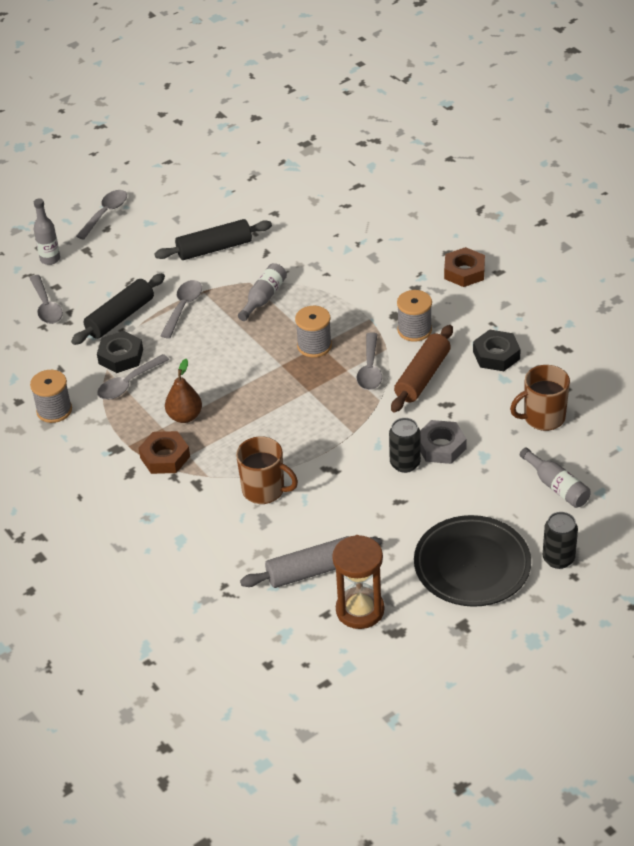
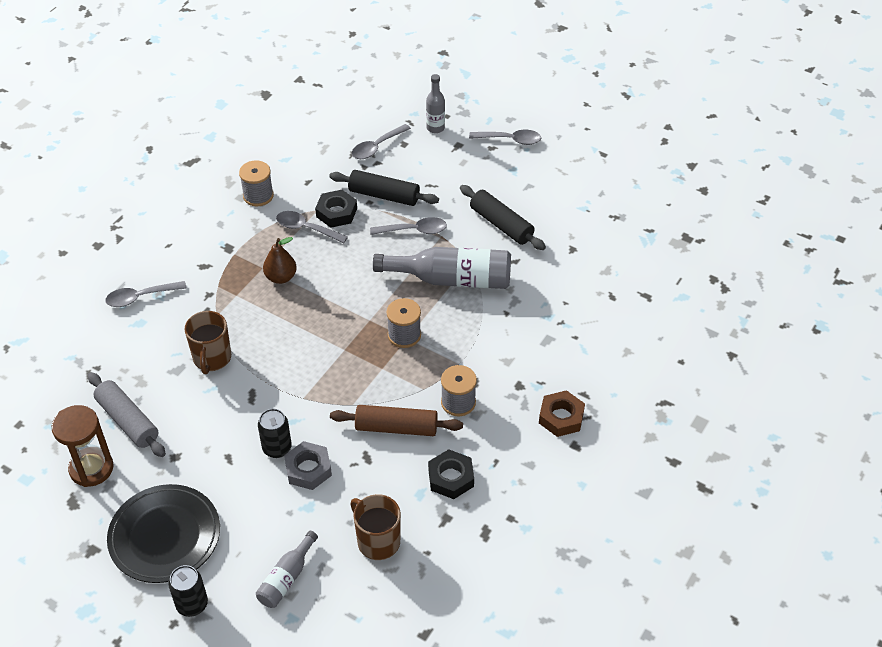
camera: 65 degrees right, 5 degrees up
(165, 457) = (229, 281): brown nut -> none
(263, 298) = (451, 279): grey bottle -> grey bottle, size x1.86
(370, 369) = (390, 385): grey spoon -> grey spoon (140, 297)

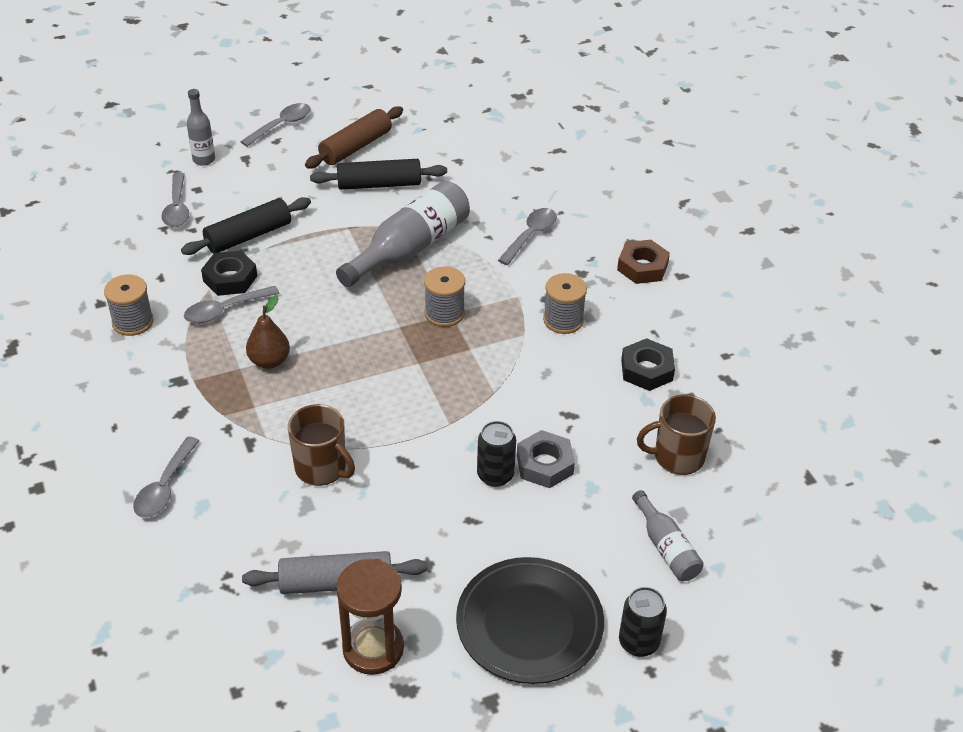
camera: 55 degrees left, 5 degrees down
(396, 427) = (553, 376): brown rolling pin -> brown rolling pin (355, 147)
(414, 230) = (319, 240): grey spoon -> grey spoon (530, 235)

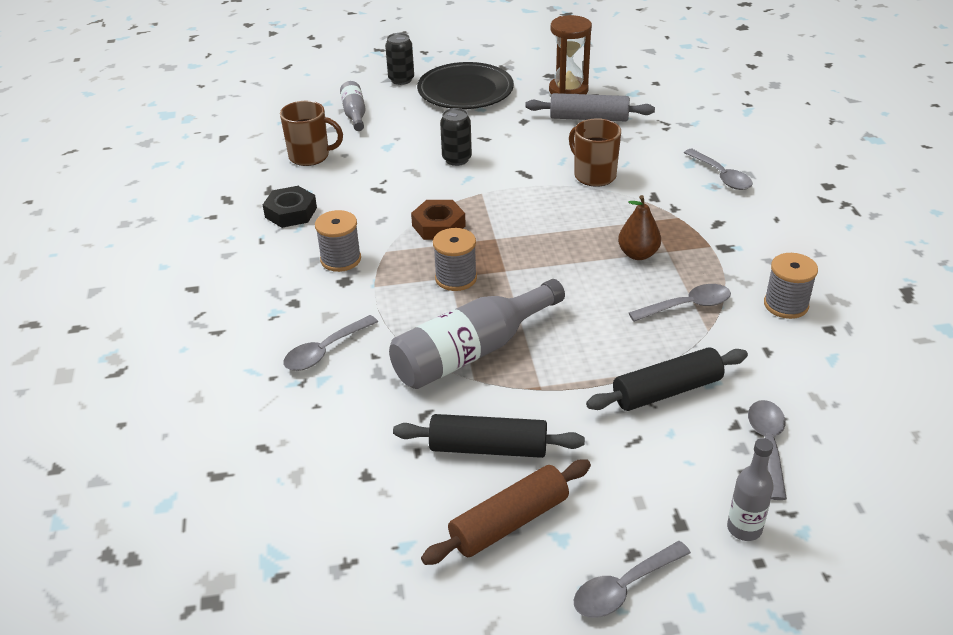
camera: 165 degrees left, 5 degrees down
(165, 487) = (721, 176): grey spoon -> grey spoon turned 120 degrees clockwise
(230, 278) = (685, 340): black nut -> none
(545, 464) = (415, 161): grey nut -> none
(642, 267) = (226, 301): brown nut -> brown nut (438, 226)

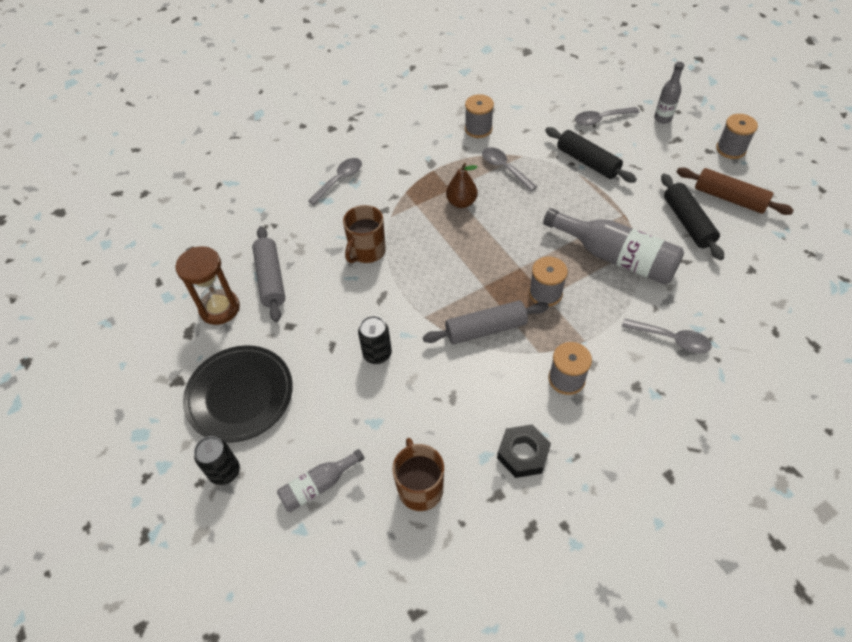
camera: 110 degrees left, 15 degrees up
(438, 226) = (485, 329): brown nut -> grey rolling pin
(623, 588) = (730, 149): grey spoon -> grey spool

